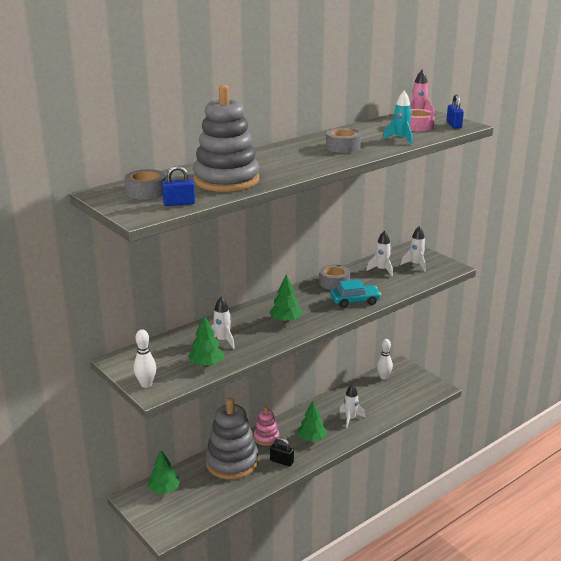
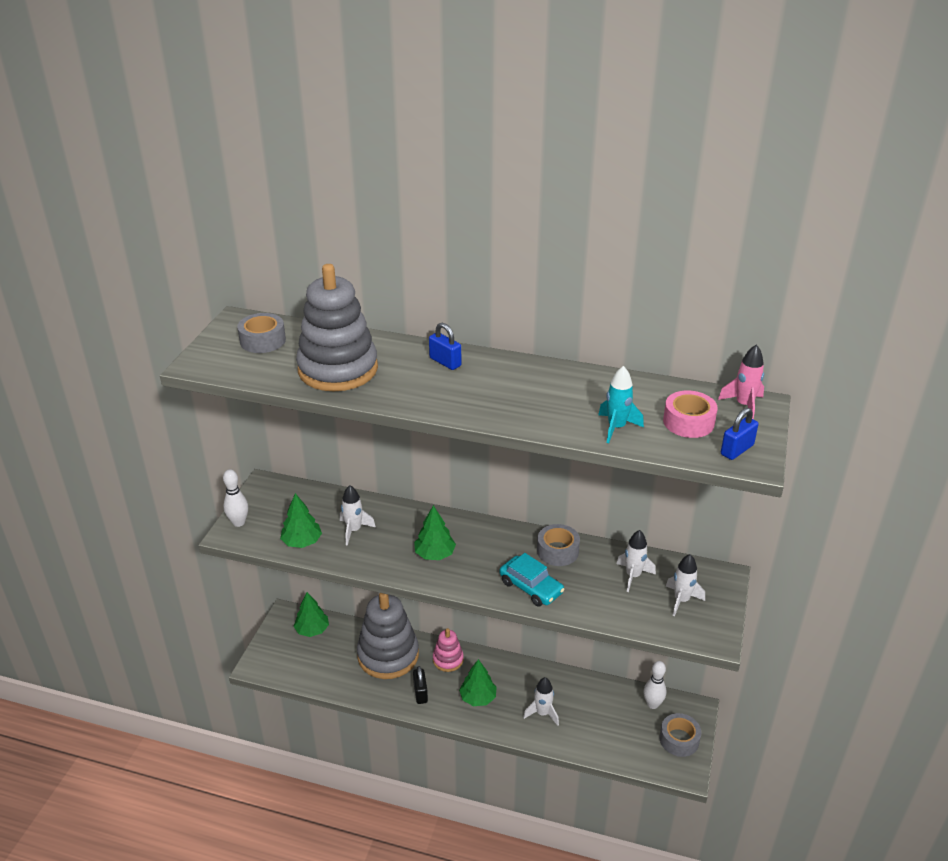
camera: 55 degrees right, 10 degrees up
(179, 203) = (248, 370): blue padlock -> blue padlock (445, 362)
(343, 147) = (531, 398): grey tape -> grey tape (679, 739)

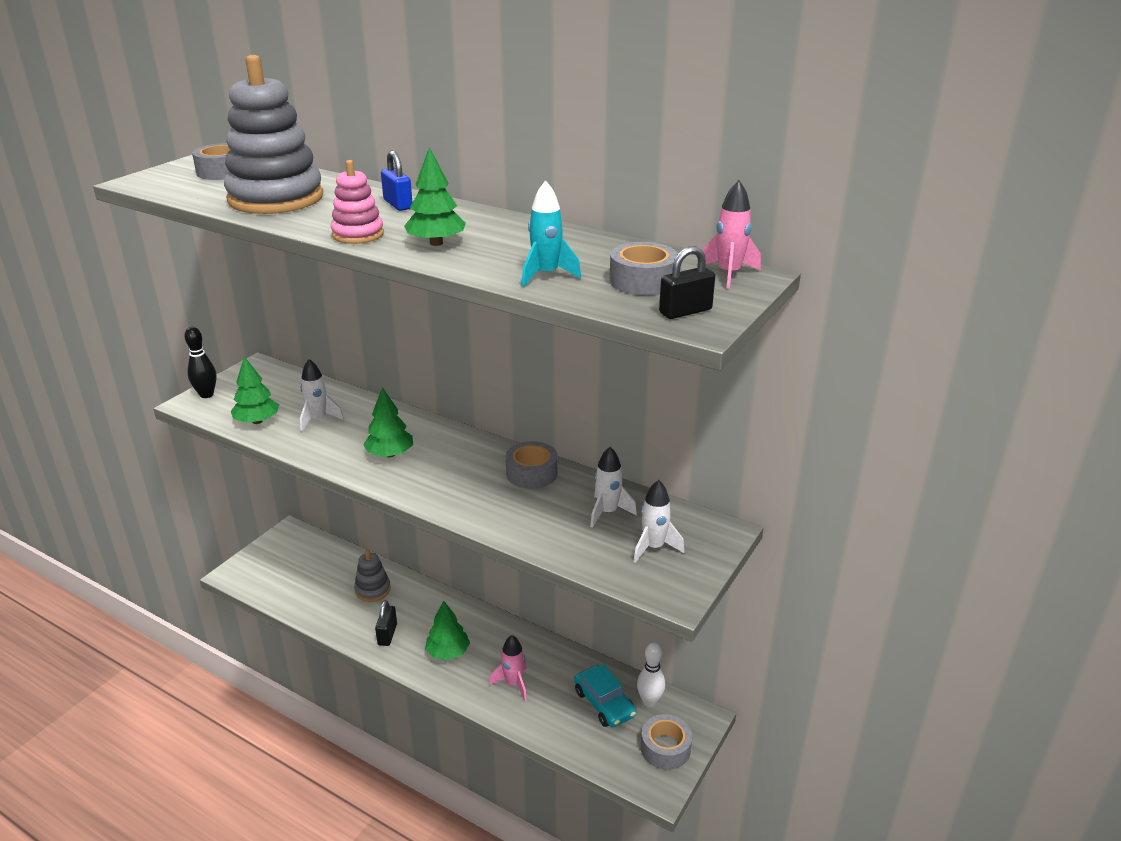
camera: 15 degrees right, 5 degrees down
(239, 522) = (206, 395): white bowling pin -> black bowling pin
(312, 630) = (307, 550): green tree -> green tree (436, 243)
(388, 655) = (372, 590): grey stacking toy -> grey stacking toy, size x0.50
(448, 660) = (434, 607): pink stacking toy -> pink stacking toy (358, 234)
(531, 587) = (478, 503): turquoise car -> turquoise car (604, 703)
(542, 713) = (513, 684): white rocket -> pink rocket
(688, 422) = (643, 280): pink tape -> grey tape
(737, 450) = (685, 311): blue padlock -> black padlock

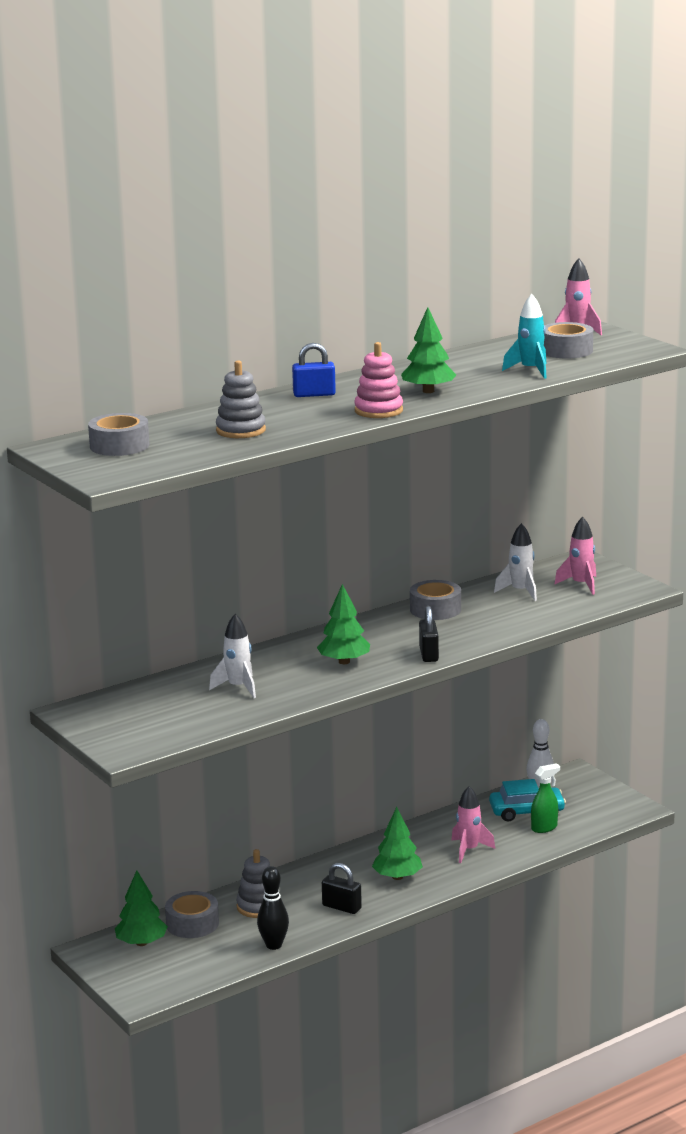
camera: 65 degrees left, 10 degrees down
(206, 395) = (114, 741): black bowling pin -> black bowling pin (274, 945)
(257, 421) = (209, 718): green tree -> green tree (141, 943)
(276, 198) = (241, 430): grey stacking toy -> grey stacking toy, size x0.50
(580, 725) = (544, 828): none -> green spray bottle
(653, 547) = (581, 585): white rocket -> pink rocket
(665, 748) = (597, 796): grey tape -> grey tape (192, 923)
(685, 311) = (628, 348): black padlock -> black padlock (429, 654)

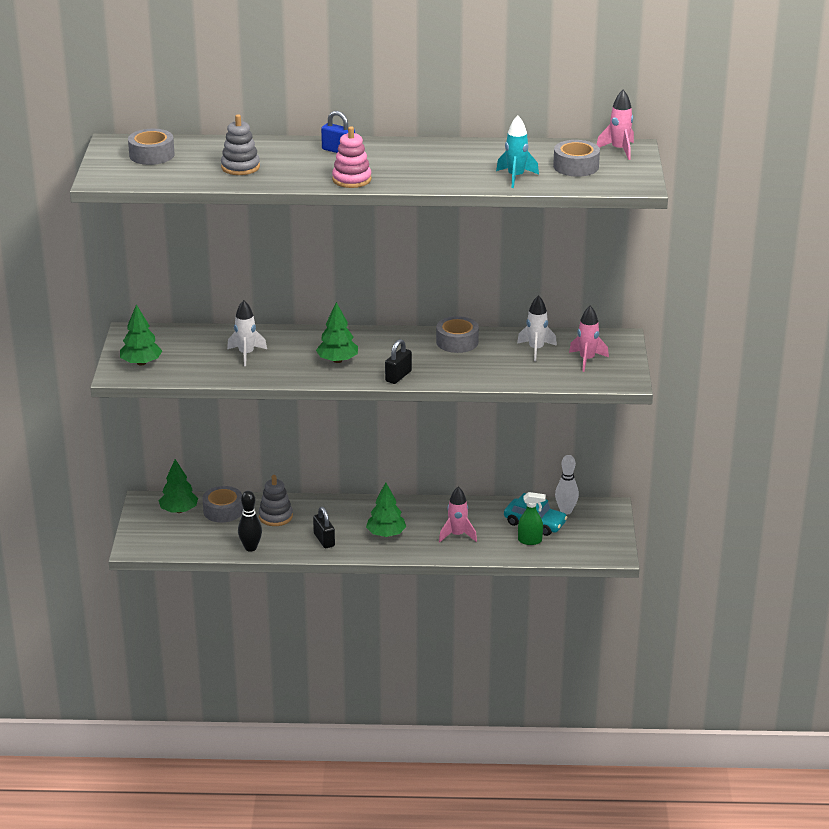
camera: 35 degrees right, 10 degrees up
(428, 391) = (414, 173): green tree -> green tree (141, 363)

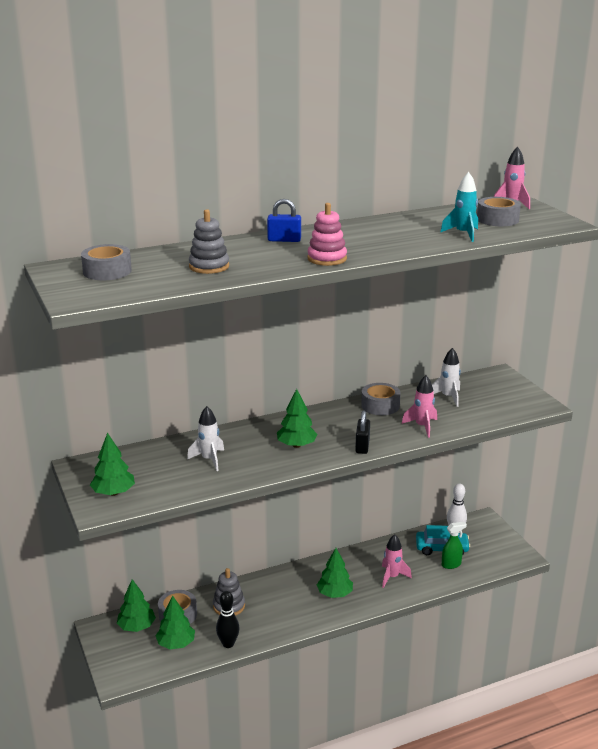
camera: 25 degrees left, 5 degrees down
(204, 534) = (176, 644): none -> green tree
(324, 540) = (287, 615): black padlock -> none
(587, 360) = (495, 396): pink rocket -> pink rocket (422, 426)

